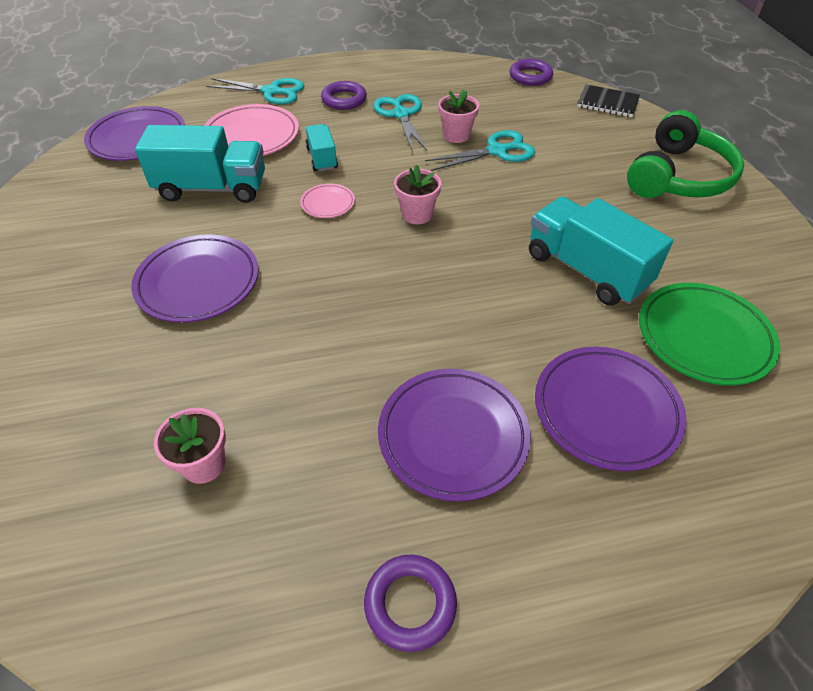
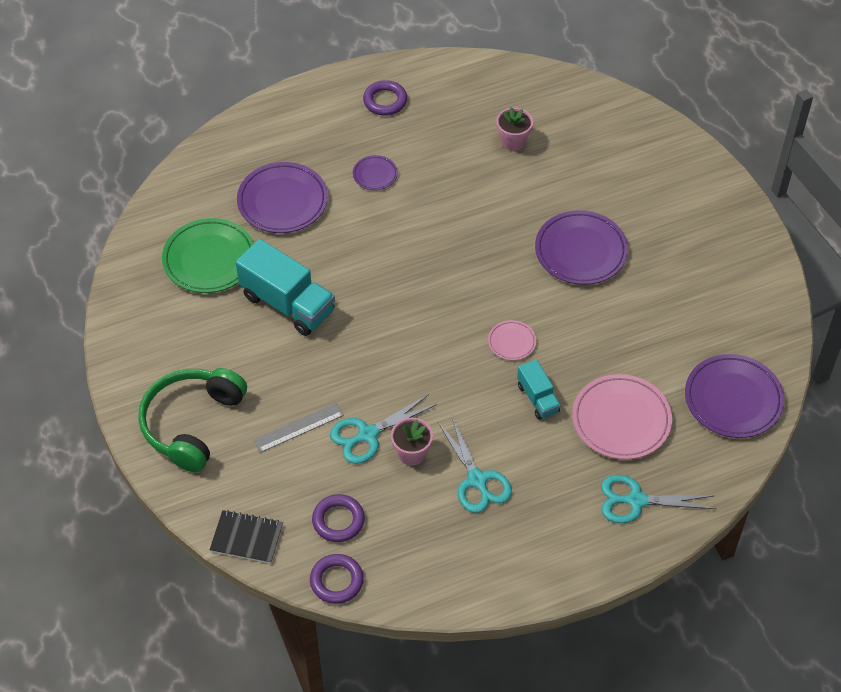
camera: 170 degrees right, 5 degrees up
(212, 188) = (622, 345): turquoise truck -> none
(344, 99) = (548, 498): purple ring -> purple ring (338, 520)
(417, 214) = (431, 341): pink flower pot -> none
(453, 436) = (375, 174): purple plate -> purple plate, size x0.50
(566, 163) = (298, 428): none -> grey ruler

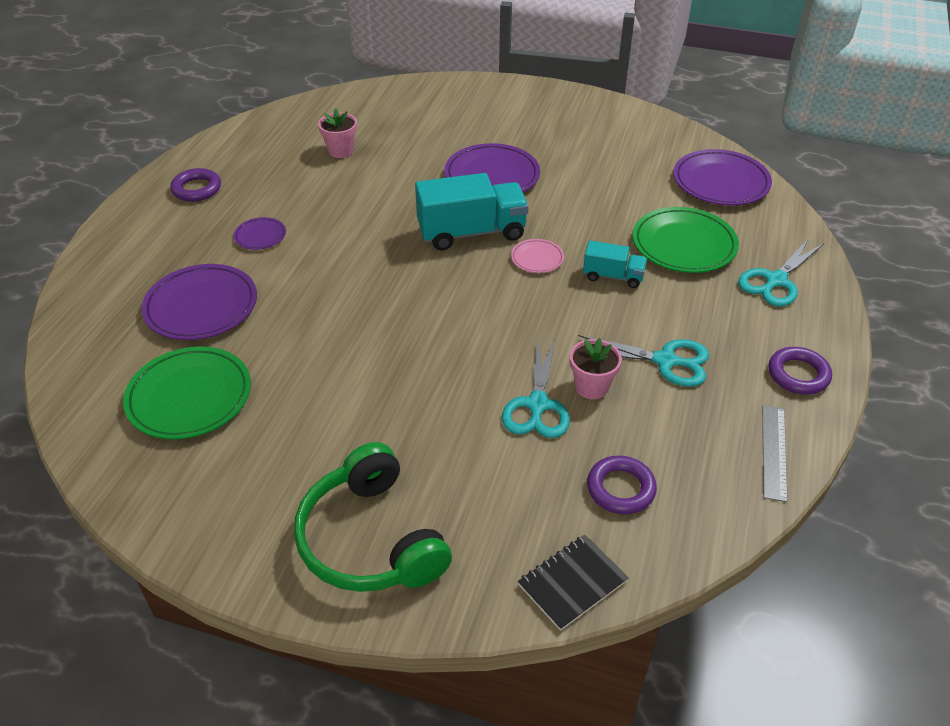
camera: 50 degrees left, 10 degrees down
(287, 303) = (318, 371): turquoise truck -> turquoise truck (471, 232)
(298, 428) = (474, 451): grey ruler -> grey ruler (774, 452)
(336, 581) = (697, 536): purple ring -> purple ring (798, 374)
(621, 420) = (684, 245): pink plate -> green plate

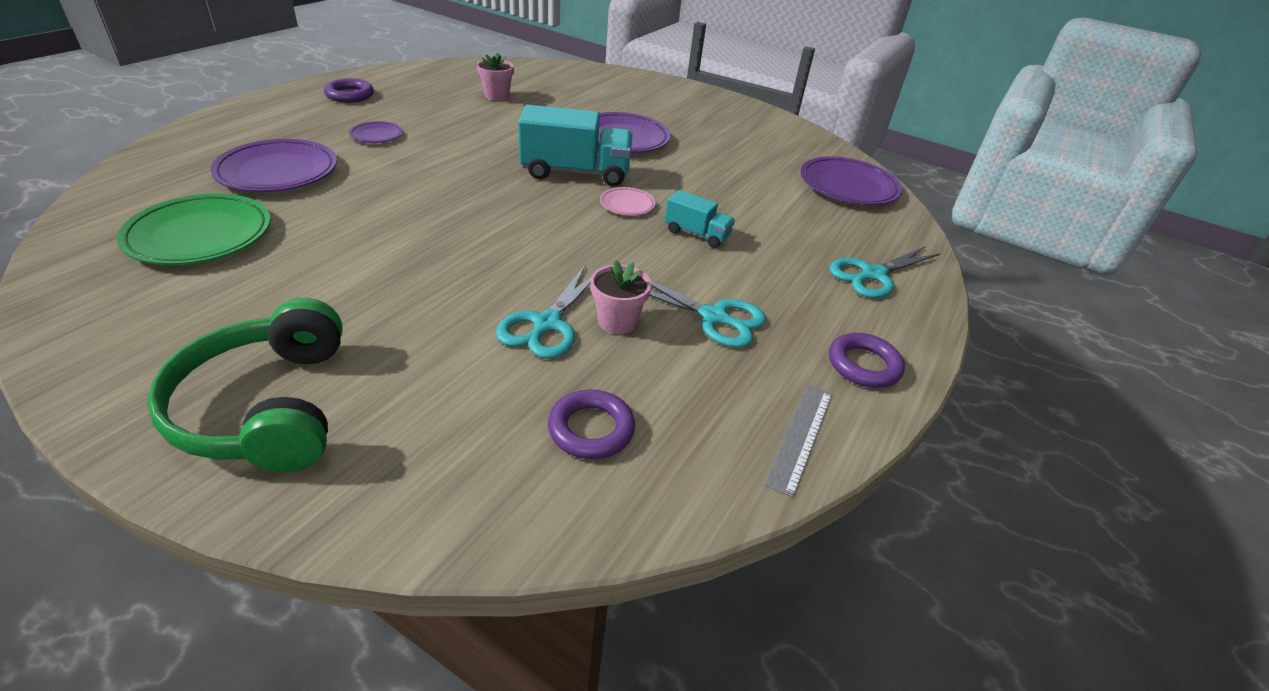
camera: 10 degrees right, 5 degrees down
(572, 583) = (466, 520): black notebook -> none
(684, 245) = (785, 225): green plate -> none

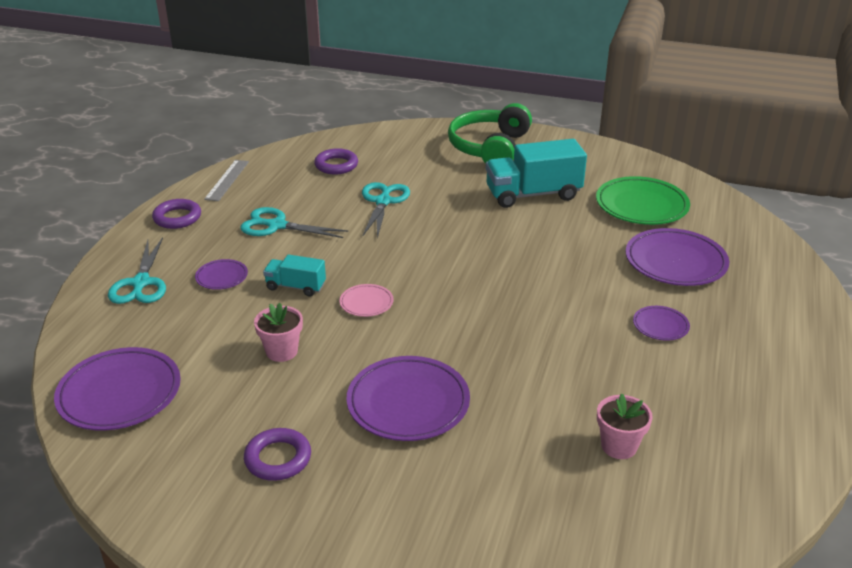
camera: 170 degrees right, 5 degrees down
(267, 407) = (490, 148): green headphones -> green headphones turned 135 degrees counterclockwise
(350, 95) = (773, 384): purple ring -> purple ring (278, 458)
(575, 172) = (433, 330): turquoise truck -> turquoise truck (533, 194)
(617, 321) = (340, 211): pink flower pot -> pink flower pot (282, 351)
(780, 262) = (222, 277): none -> purple plate
(873, 275) = (141, 283): turquoise scissors -> turquoise scissors turned 135 degrees clockwise

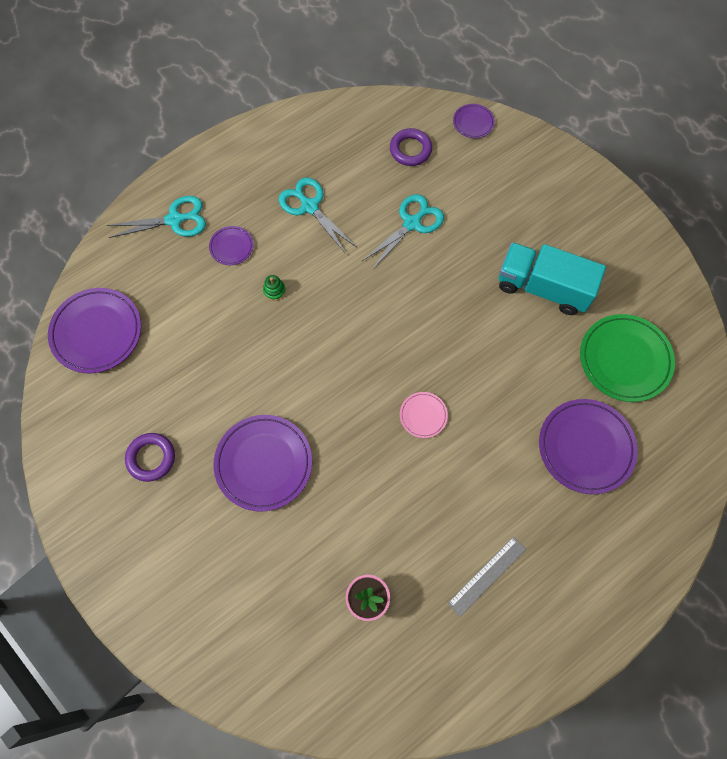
camera: 35 degrees right, 35 degrees up
(141, 283) = (174, 220): turquoise scissors -> turquoise scissors turned 135 degrees counterclockwise
(177, 218) = (245, 152): purple ring -> none
(227, 180) = (311, 121): grey ruler -> grey ruler (486, 575)
(282, 351) = (219, 356): pink flower pot -> none
(296, 287) = (274, 291): turquoise truck -> green stacking toy
(366, 303) = (310, 341): pink plate -> pink plate (423, 415)
(490, 148) = (560, 198): green headphones -> none
(660, 326) = (504, 508): purple plate -> purple plate (473, 123)

